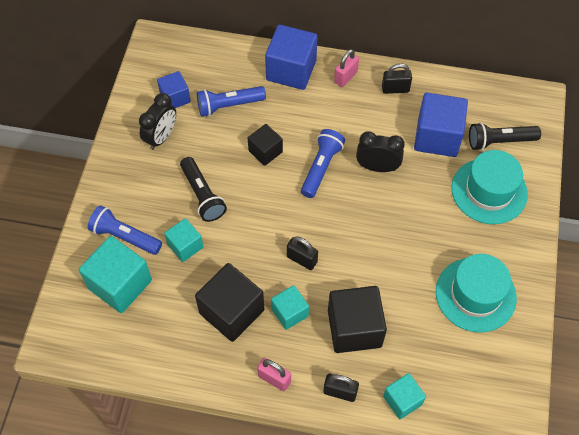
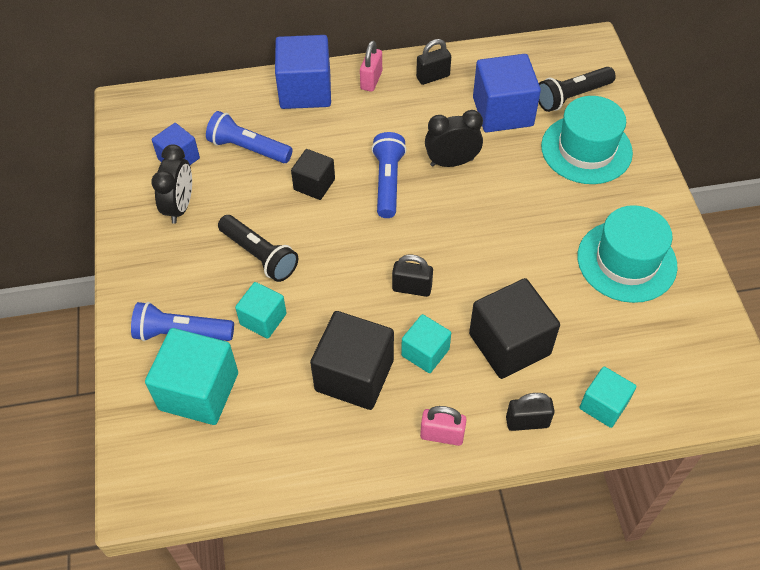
camera: 20 degrees left, 5 degrees down
(229, 106) = (248, 148): blue flashlight -> blue flashlight turned 60 degrees clockwise

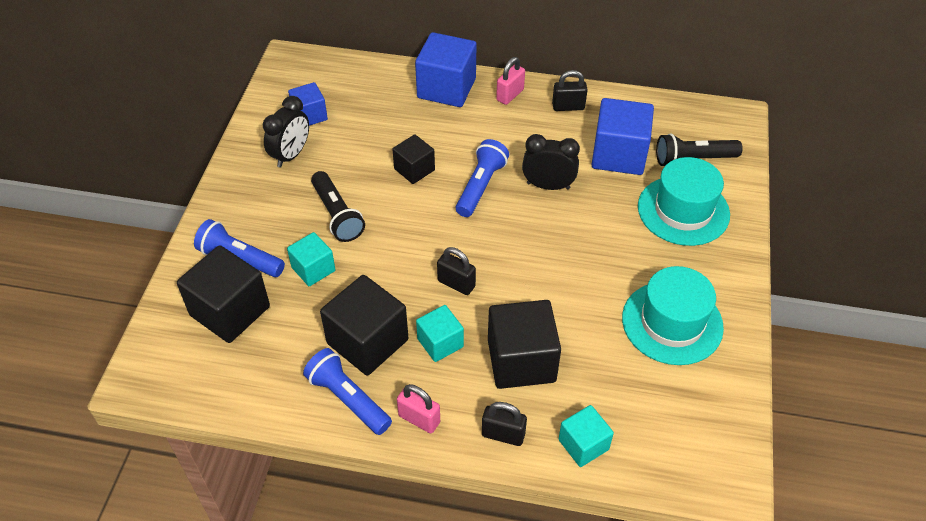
camera: 20 degrees right, 5 degrees down
(199, 391) = (230, 311): turquoise cube -> black cube
(248, 148) = (372, 123): blue flashlight -> blue flashlight (348, 399)

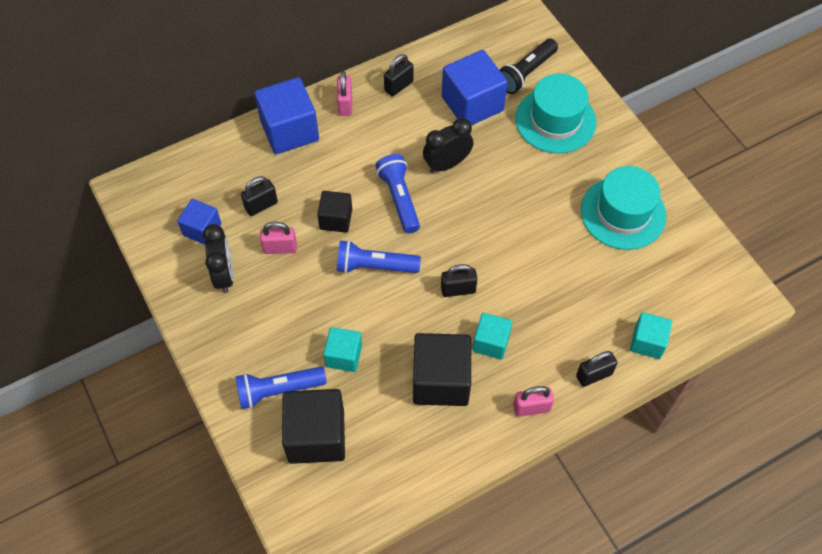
camera: 40 degrees left, 10 degrees up
(337, 215) = (316, 299): black flashlight -> none
(348, 399) = (470, 432): blue flashlight -> blue flashlight (374, 266)
(350, 163) = (280, 248): none -> pink padlock
(369, 125) = (261, 205): none -> black padlock
(521, 361) = (556, 314): black cube -> none

